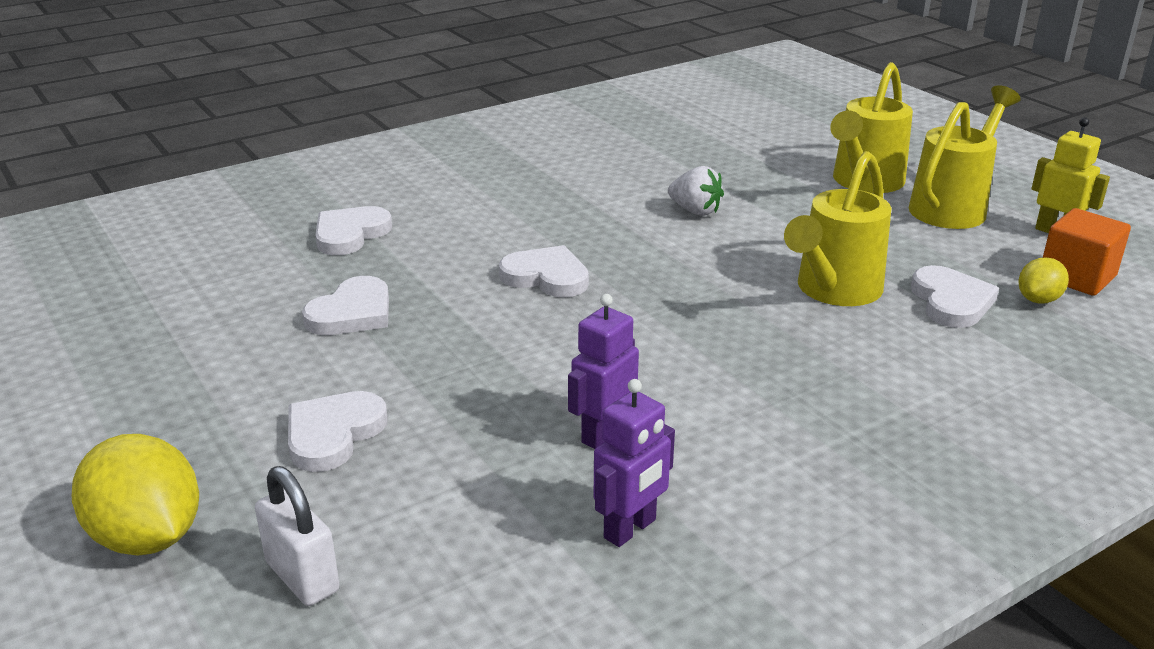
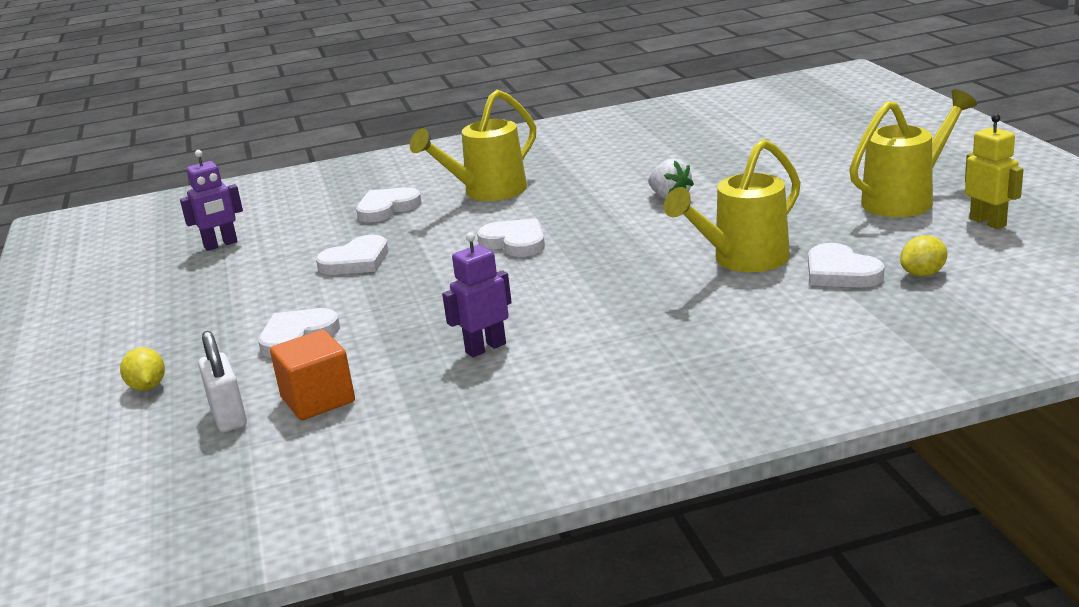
camera: 20 degrees right, 5 degrees down
(147, 537) = (147, 387): yellow lemon -> yellow lemon, size x0.54
(630, 529) = (463, 408): purple robot -> purple robot (221, 245)
(864, 182) = (838, 178): yellow watering can -> yellow watering can (488, 192)
(951, 301) = (840, 272): white heart -> white heart turned 135 degrees clockwise
(1077, 277) = (976, 258): orange cube -> orange cube (318, 400)

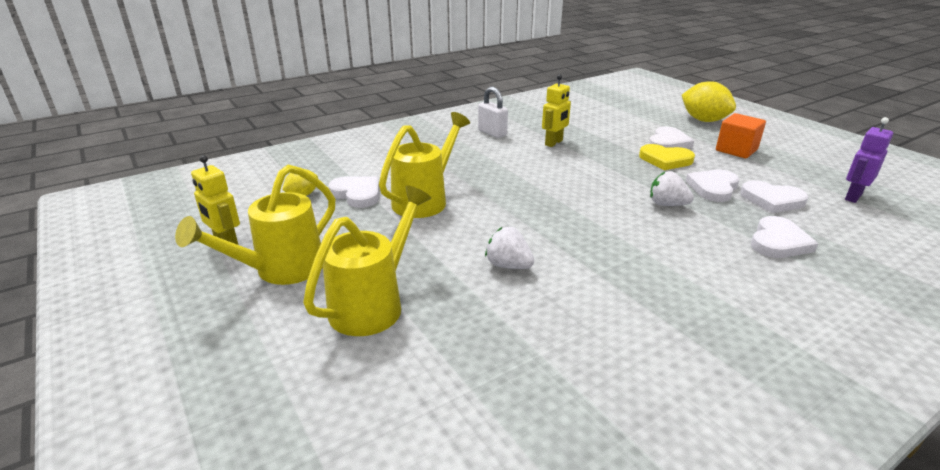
camera: 160 degrees right, 5 degrees up
(147, 387) = (704, 120): yellow lemon -> yellow lemon, size x1.86
(228, 416) = (642, 114): white padlock -> white padlock (492, 133)
(318, 400) = (610, 120): orange cube -> orange cube (736, 150)
(352, 304) = (665, 160): none -> yellow heart
(442, 244) = (667, 204): none -> white strawberry
(485, 348) = (554, 143): purple robot -> yellow robot
(488, 192) = (705, 268): yellow watering can -> yellow watering can (373, 304)
(515, 242) = (609, 209): white heart -> white heart (772, 200)

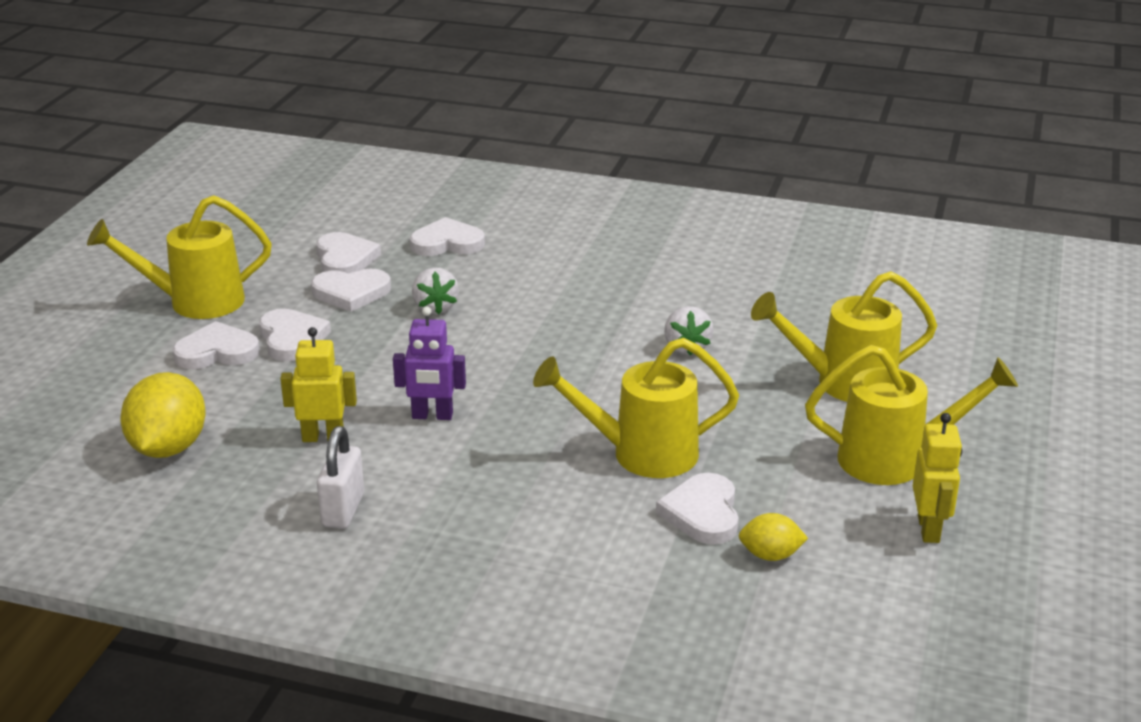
camera: 130 degrees left, 0 degrees up
(665, 160) = (292, 338): yellow heart -> white heart
(704, 120) = (72, 348): yellow lemon -> yellow lemon (168, 448)
(736, 150) = (195, 302): orange cube -> yellow watering can
(853, 197) = (281, 224): purple robot -> purple robot (432, 416)

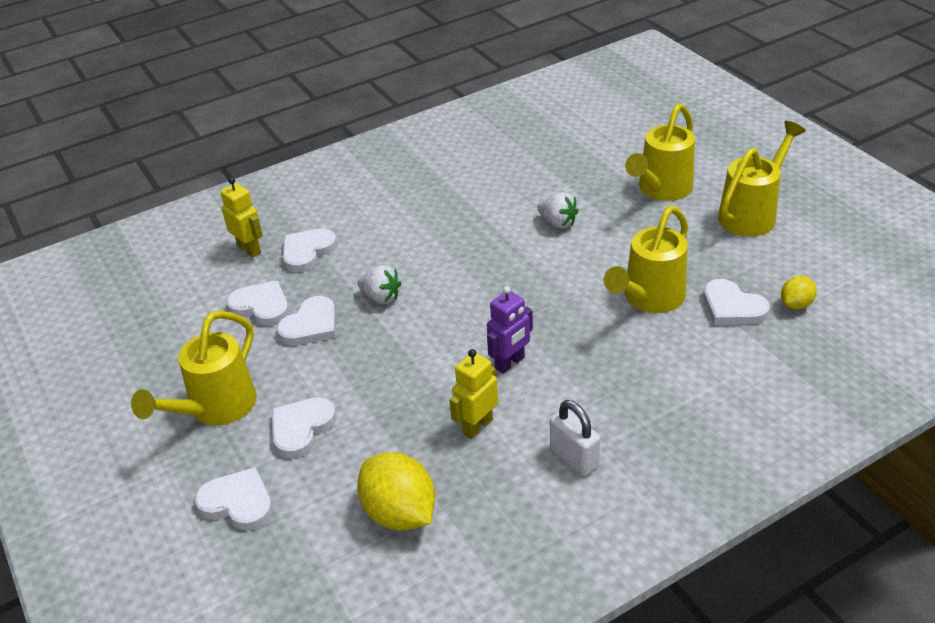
camera: 45 degrees left, 10 degrees up
(292, 338) = (333, 382): white heart -> white heart (238, 503)
(929, 529) = (824, 238): yellow robot -> yellow robot (249, 249)

